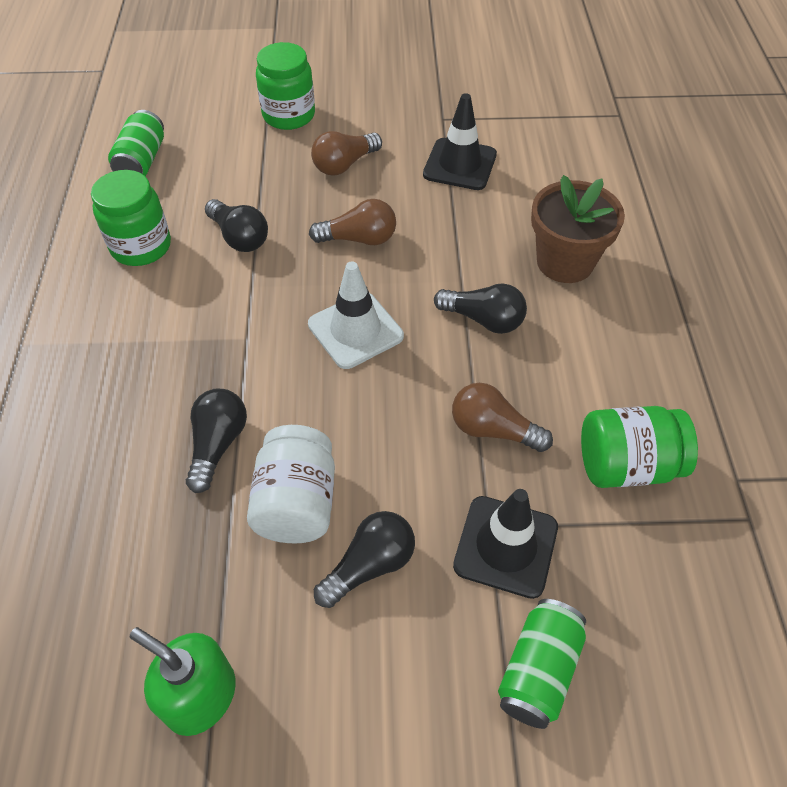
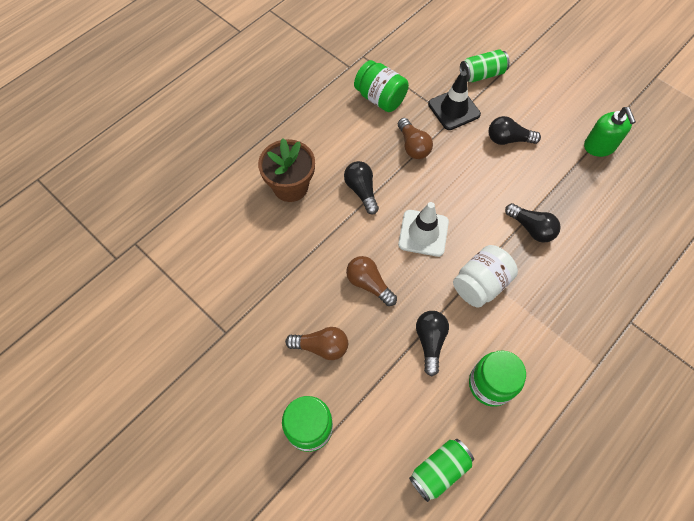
camera: 135 degrees left, 10 degrees up
(218, 444) = (531, 228): black light bulb -> black light bulb turned 105 degrees counterclockwise
(296, 503) = (517, 180): white jar -> white jar (480, 284)
(460, 164) = (261, 287): black traffic cone -> none

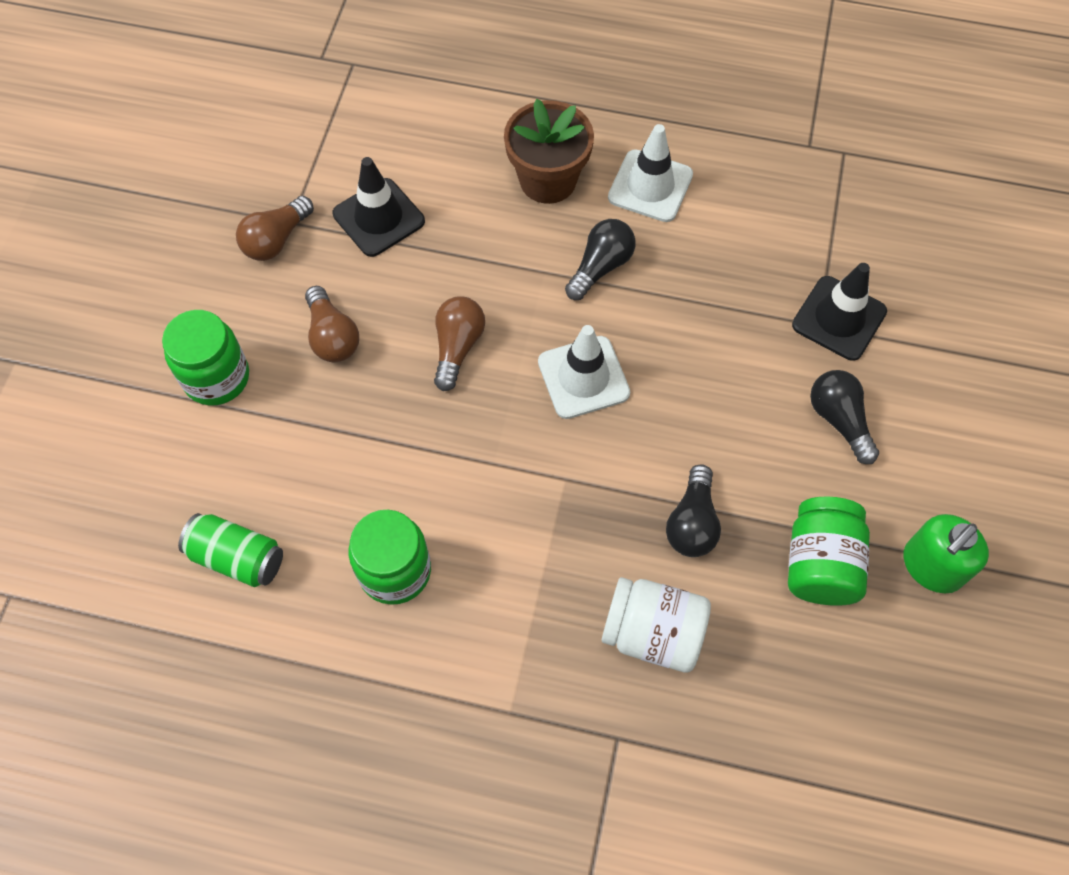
camera: 60 degrees right, 0 degrees up
(256, 282) = (379, 218): none -> black traffic cone
(327, 143) = (650, 186): none -> white traffic cone
(380, 98) = (782, 212): green jar -> green jar (820, 564)
(413, 146) = (726, 295): brown light bulb -> brown light bulb (276, 240)
(430, 342) = (415, 464): black light bulb -> none
(480, 284) = (547, 490): white jar -> white jar (653, 633)
(481, 74) = (942, 327): green can -> none

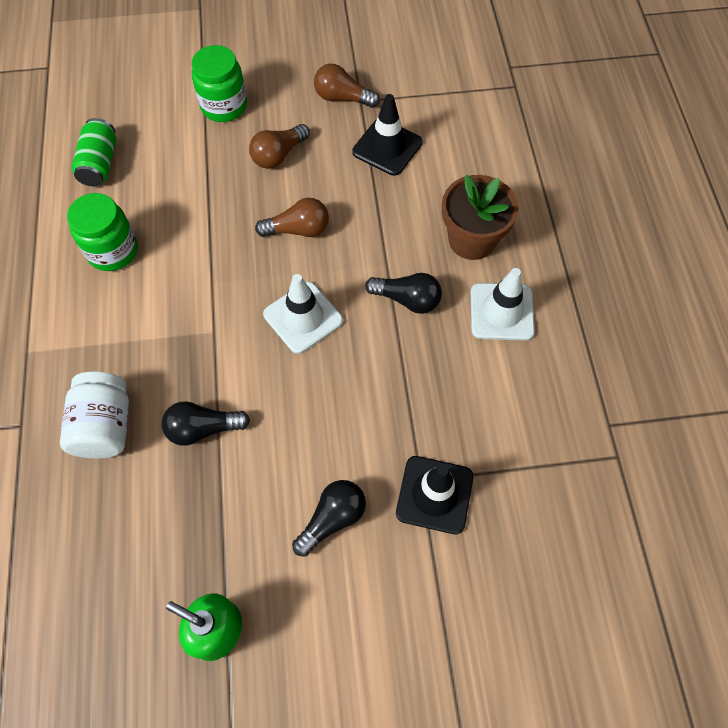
camera: 70 degrees right, 0 degrees up
(820, 564) = (194, 535): green jar -> none

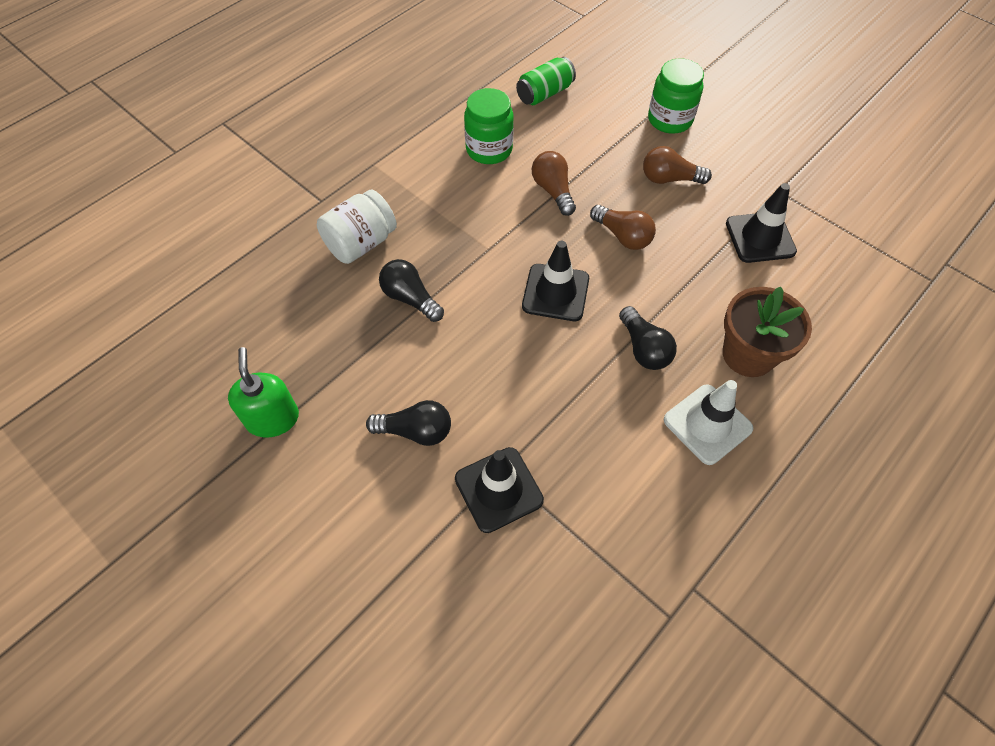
camera: 50 degrees right, 5 degrees down
(303, 317) = (555, 292): white traffic cone -> black traffic cone
(342, 98) = (766, 179): brown light bulb -> brown light bulb (553, 191)

